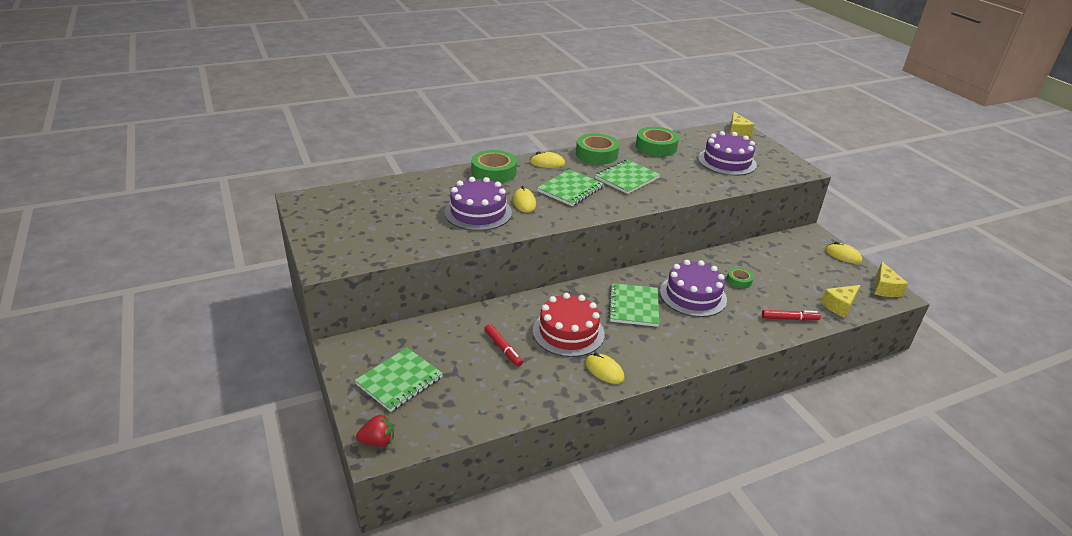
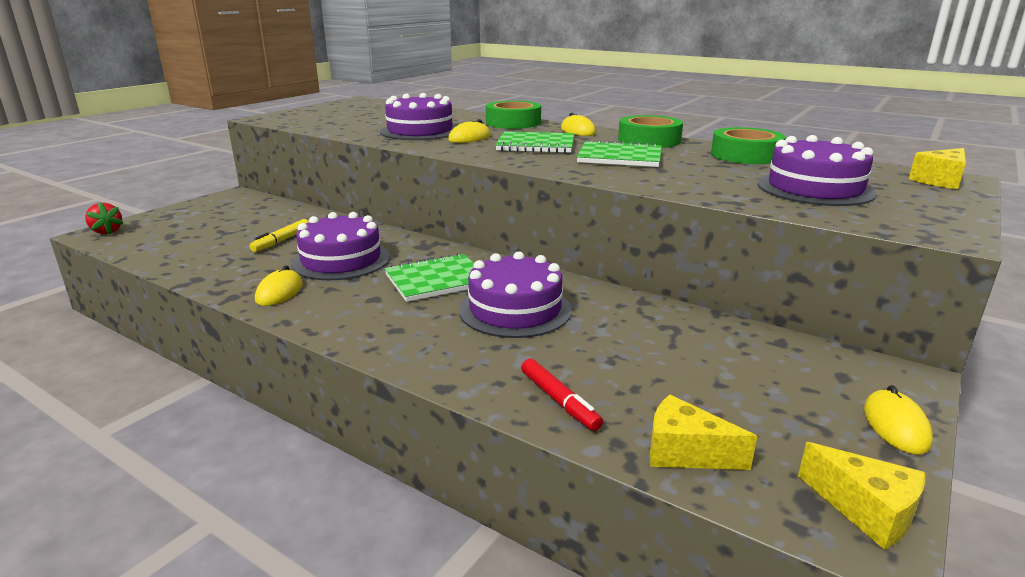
camera: 60 degrees right, 10 degrees down
(399, 381) = (199, 219): green notebook -> none
(503, 348) = (281, 241): red marker -> yellow marker
(568, 332) = (341, 260): red cake -> purple cake
(739, 281) = (610, 335): green tape -> none
(884, 288) = (866, 511): yellow cheese -> yellow cheese turned 105 degrees counterclockwise

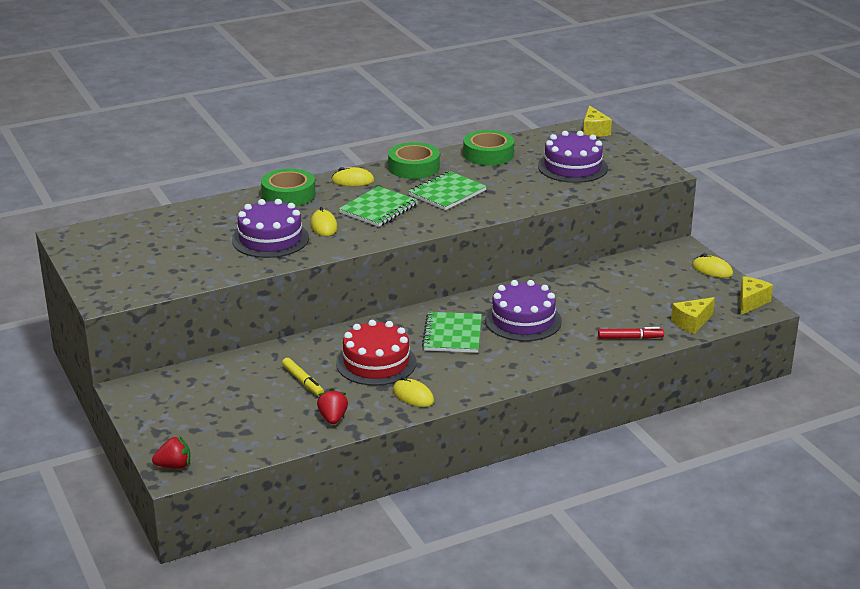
camera: 60 degrees left, 5 degrees up
(213, 267) = (333, 418): none -> red strawberry
(341, 260) = (376, 363): purple cake -> red cake
(866, 511) = (751, 302): yellow cheese -> yellow cheese turned 45 degrees counterclockwise

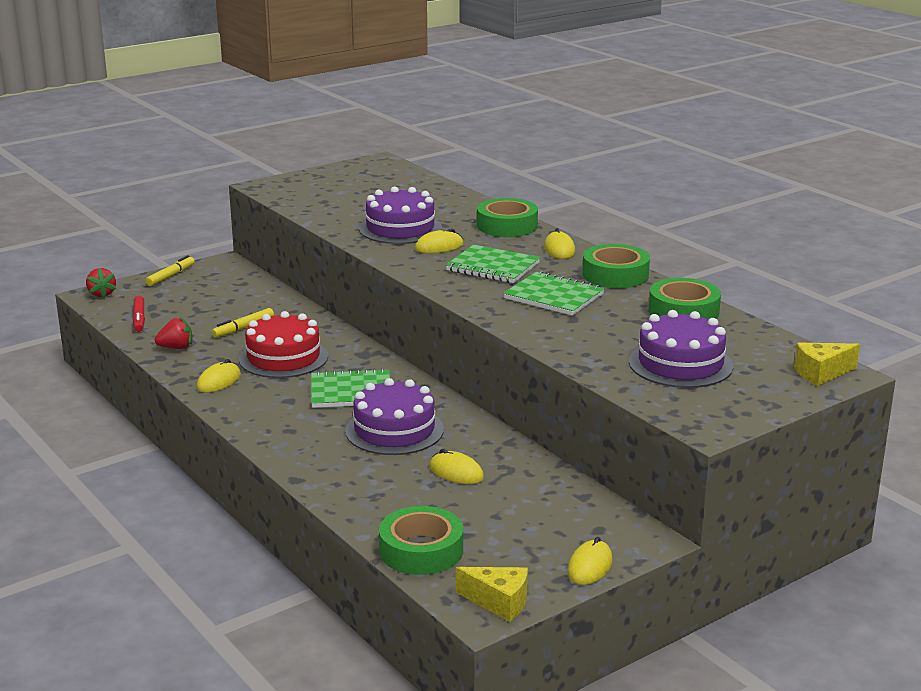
camera: 80 degrees right, 5 degrees down
(147, 422) = (171, 276): none -> yellow marker
(591, 302) = (456, 472): none -> yellow mouse
(630, 338) = (367, 504): red marker -> red marker (139, 319)
(692, 323) = (421, 550): yellow cheese -> green tape

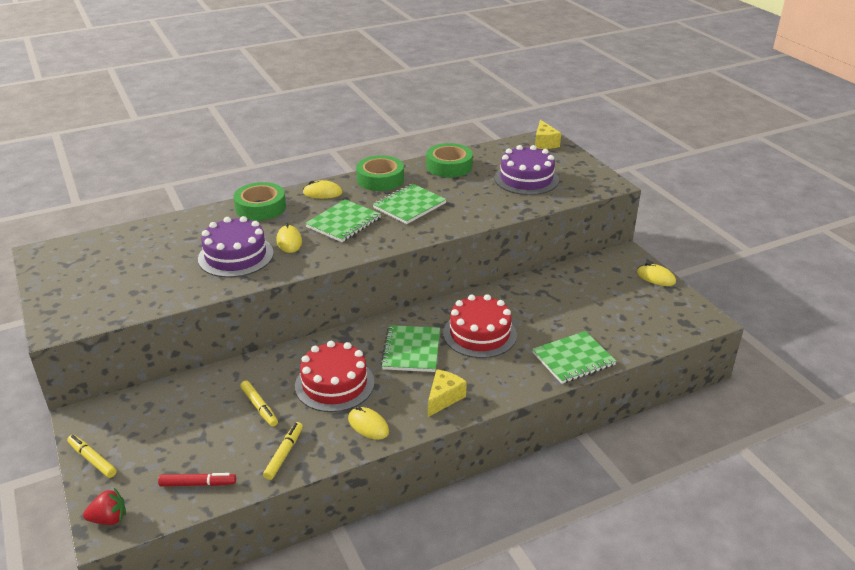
camera: 80 degrees left, 10 degrees up
(176, 348) = (284, 454): red strawberry -> yellow marker
(355, 496) = (573, 359): none -> green notebook
(394, 430) = (479, 334): purple cake -> red cake
(421, 550) = (642, 336): green tape -> none
(456, 472) = (544, 312): yellow mouse -> none
(499, 602) = (696, 313): yellow cheese -> yellow cheese (444, 398)

